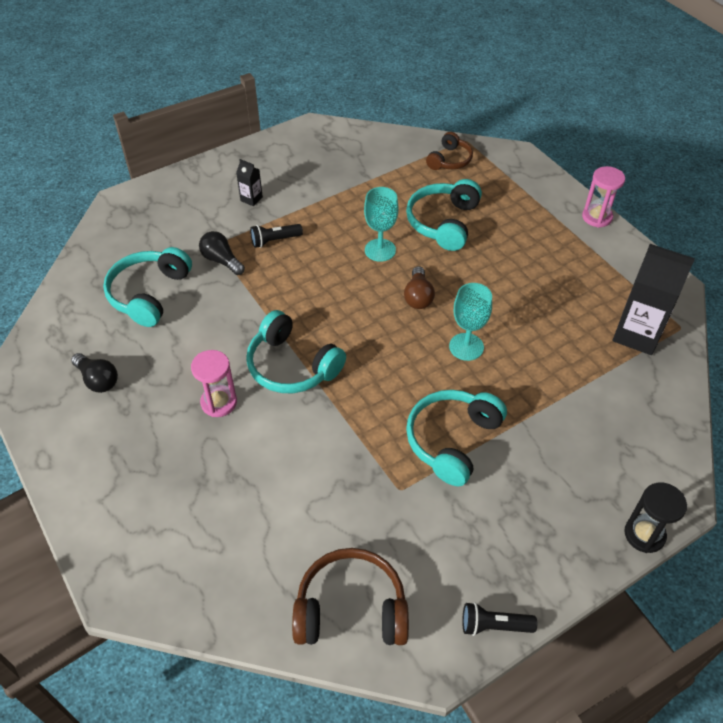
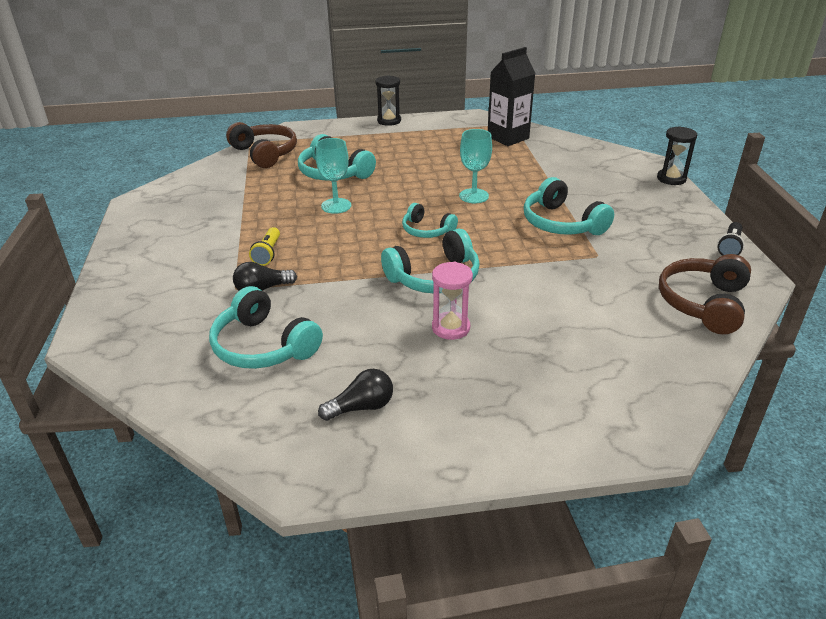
camera: 65 degrees left, 15 degrees down
(251, 199) = (194, 254): black carton -> none
(274, 240) = (268, 253): black flashlight -> yellow flashlight
(372, 332) = (426, 230): none -> turquoise headphones
(418, 296) = (405, 202): brown light bulb -> none
(450, 160) = (265, 153): brown headphones -> brown headphones, size x1.60
(597, 217) = (389, 121): pink hourglass -> black hourglass

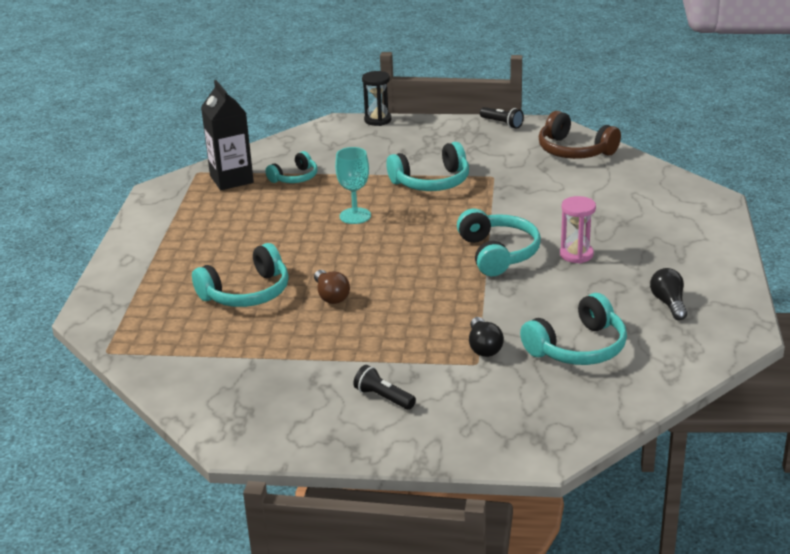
camera: 75 degrees left, 5 degrees down
(186, 250) = (383, 397): none -> black flashlight
(265, 153) = (153, 340): brown headphones -> none
(268, 253) = (415, 342): yellow flashlight -> none
(336, 206) = (331, 296): turquoise goblet -> brown light bulb
(389, 121) = (122, 245): black hourglass -> none
(426, 230) = (412, 248): turquoise headphones -> turquoise headphones (295, 178)

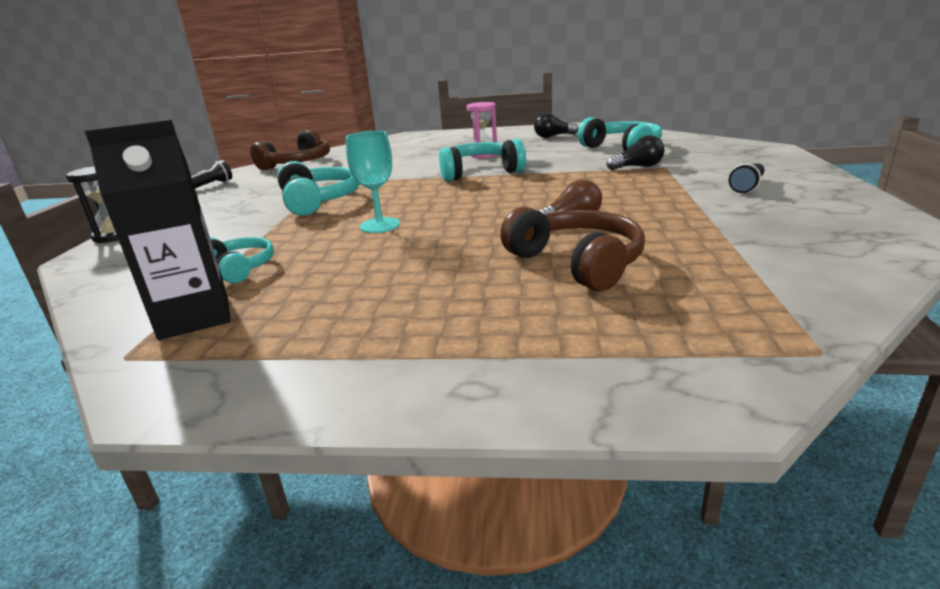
camera: 90 degrees left, 5 degrees down
(247, 293) = (577, 262): turquoise headphones -> brown headphones

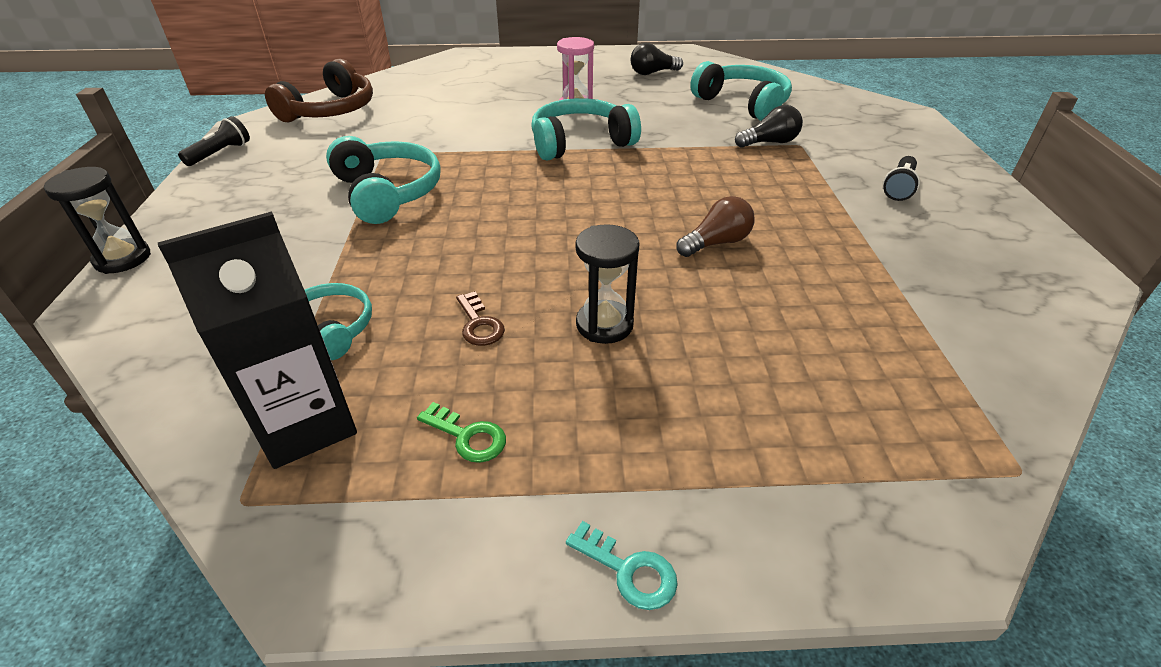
camera: 10 degrees left, 15 degrees up
(316, 325) = (468, 436): none -> green key
(355, 265) = (479, 324): none -> brown key
(380, 225) = (485, 246): turquoise goblet -> none
(416, 405) = (629, 570): none -> turquoise key
(457, 264) = (604, 325): none -> black hourglass
(577, 262) = (742, 323): brown headphones -> none

